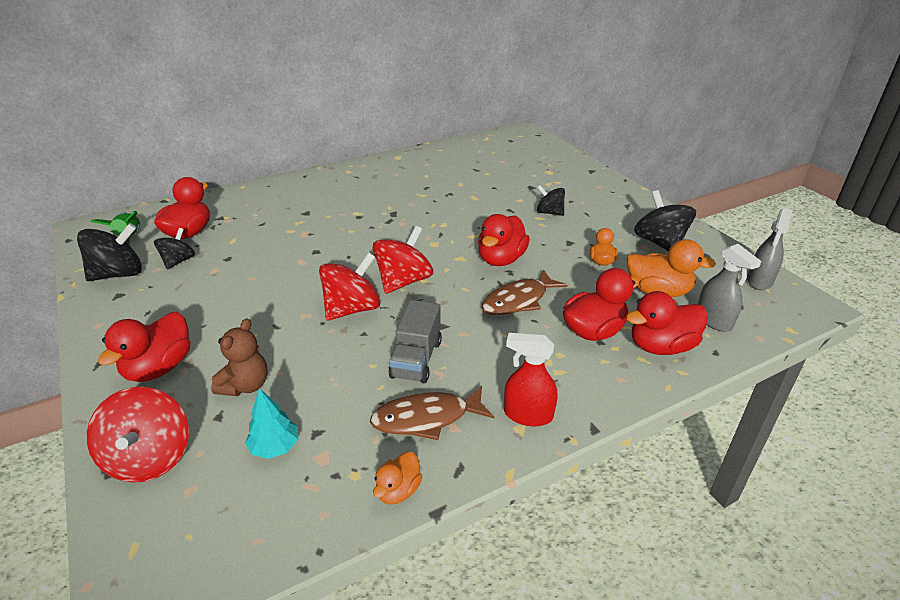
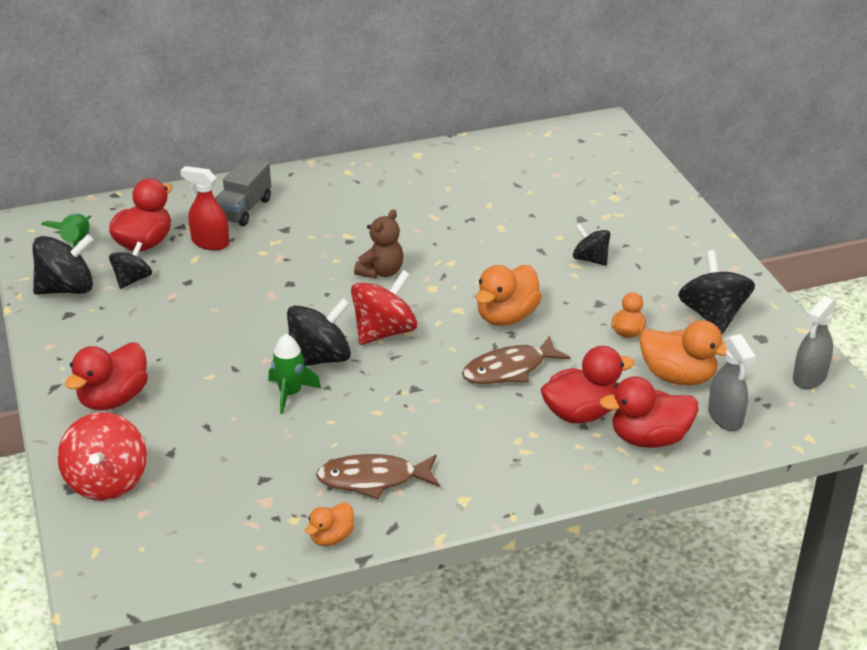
camera: 10 degrees right, 0 degrees up
(245, 385) = (199, 426): brown teddy bear -> brown teddy bear (381, 272)
(275, 447) = (222, 487): turquoise tree -> none
(330, 343) = (290, 393): none -> green rocket
(352, 309) = (320, 358): red spinning top -> black spinning top
(416, 359) = (377, 421): grey truck -> grey truck (244, 209)
(501, 259) = (506, 317): red duck -> orange duck
(527, 415) = (476, 488): red spray bottle -> red spray bottle (210, 243)

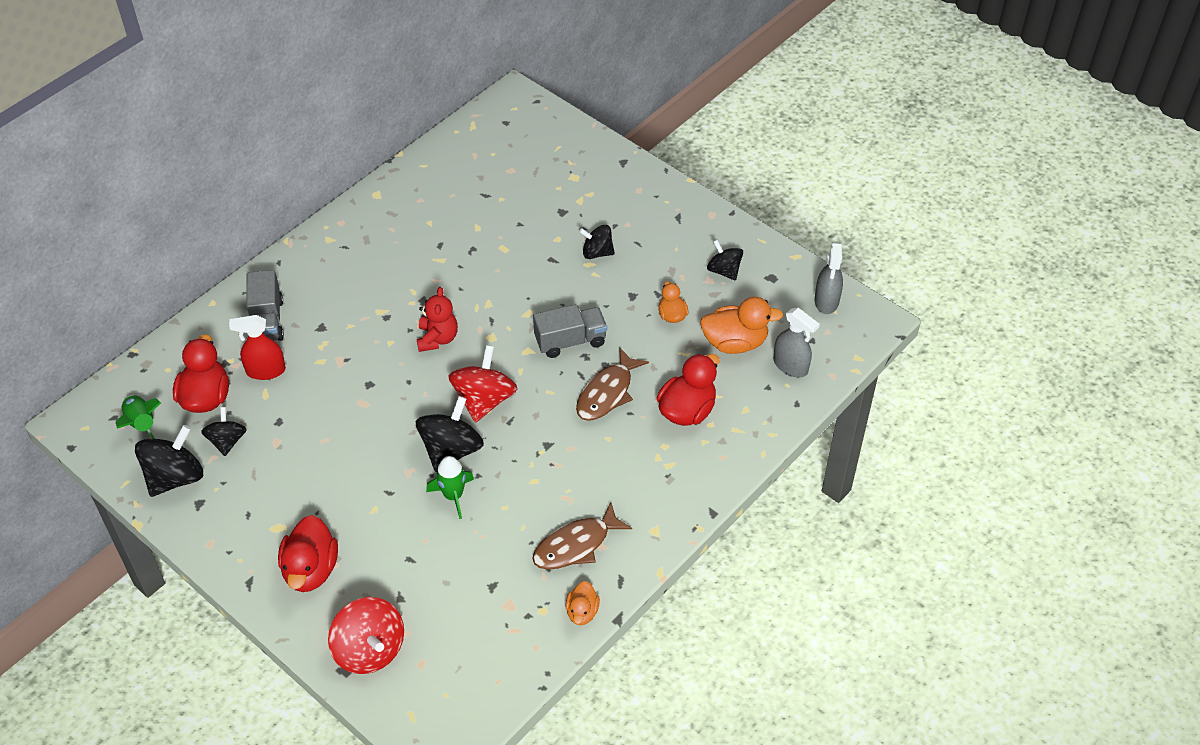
camera: 30 degrees left, 15 degrees up
(381, 272) = (437, 338): brown teddy bear -> red teddy bear
(506, 317) = (570, 341): orange duck -> grey truck
(649, 438) = (749, 411): red duck -> none
(712, 315) = (724, 270): black spinning top -> black spinning top, size x0.62

